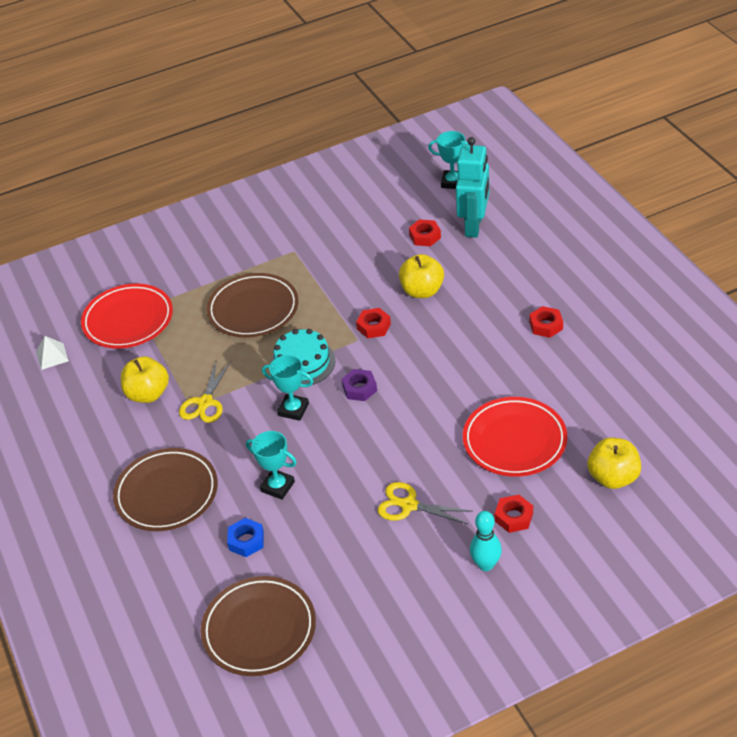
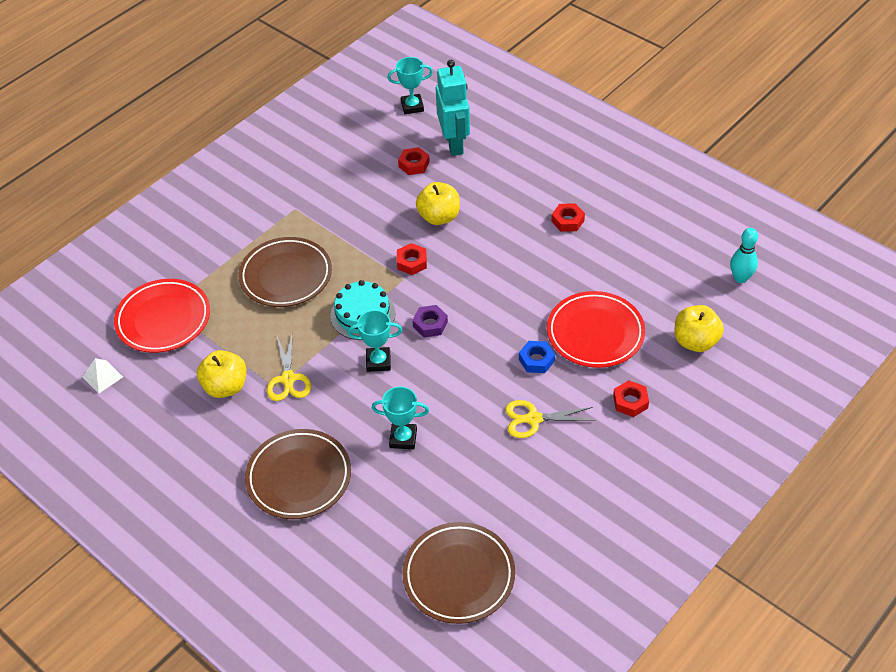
camera: 25 degrees left, 5 degrees up
(246, 541) = (401, 498): blue nut -> blue nut (536, 360)
(486, 564) = (628, 451): turquoise bowling pin -> turquoise bowling pin (740, 278)

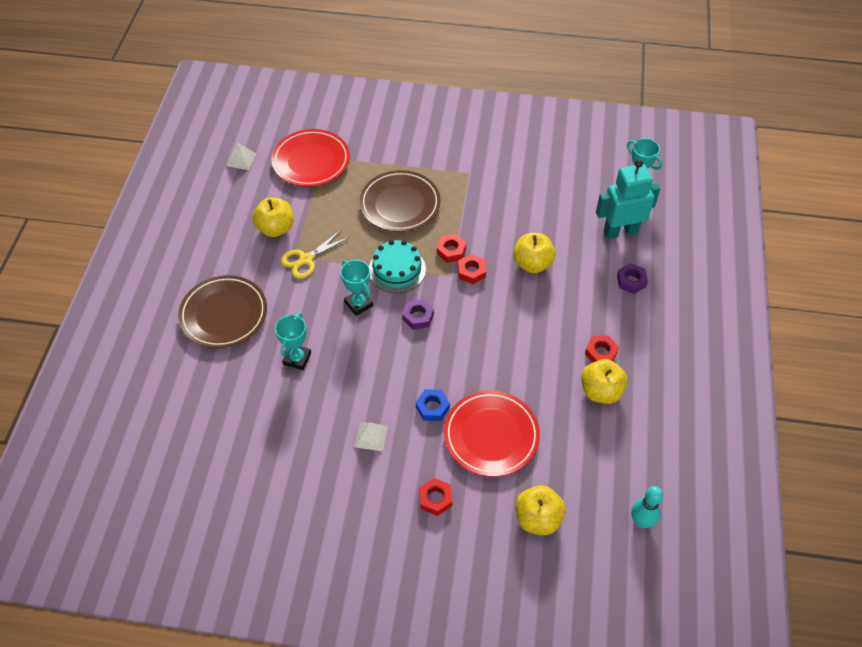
camera: 55 degrees right, 5 degrees up
(403, 438) = (297, 358): turquoise trophy -> turquoise trophy turned 45 degrees clockwise
(414, 164) = (574, 218): red nut -> red nut (451, 251)
(454, 144) = (620, 231): turquoise robot -> turquoise robot turned 150 degrees counterclockwise
(459, 575) = (193, 461): brown plate -> none
(511, 164) = (631, 281): none -> purple nut
(533, 419) = (371, 436): yellow scissors -> white pyramid
(605, 240) = (601, 391): none -> yellow apple

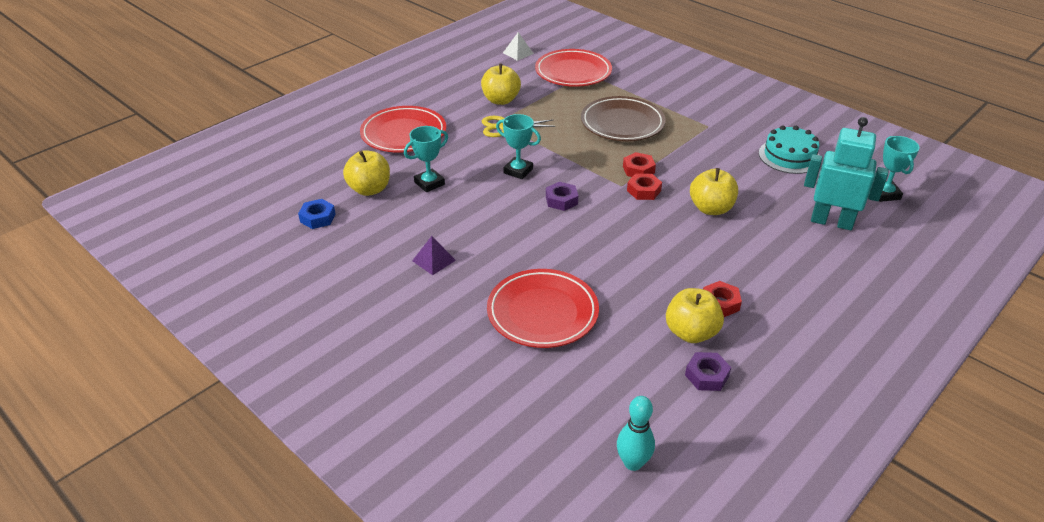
camera: 35 degrees right, 15 degrees down
(224, 314) = (404, 134): brown plate -> red plate
(358, 304) = (518, 171): turquoise trophy -> turquoise trophy turned 60 degrees counterclockwise
(371, 436) = (433, 260): white pyramid -> purple pyramid
(397, 270) = (575, 162): turquoise cake -> turquoise cake (789, 156)
(432, 407) = (509, 266): blue nut -> blue nut (318, 218)
(435, 499) = (442, 332): red nut -> none
(537, 518) = (523, 399): yellow apple -> yellow apple (369, 189)
(631, 281) = (808, 263): purple nut -> purple nut (707, 376)

